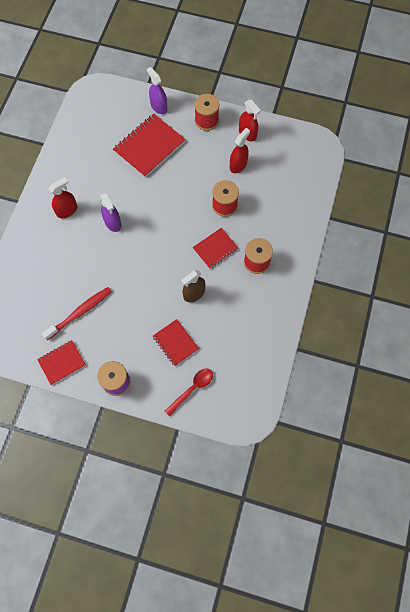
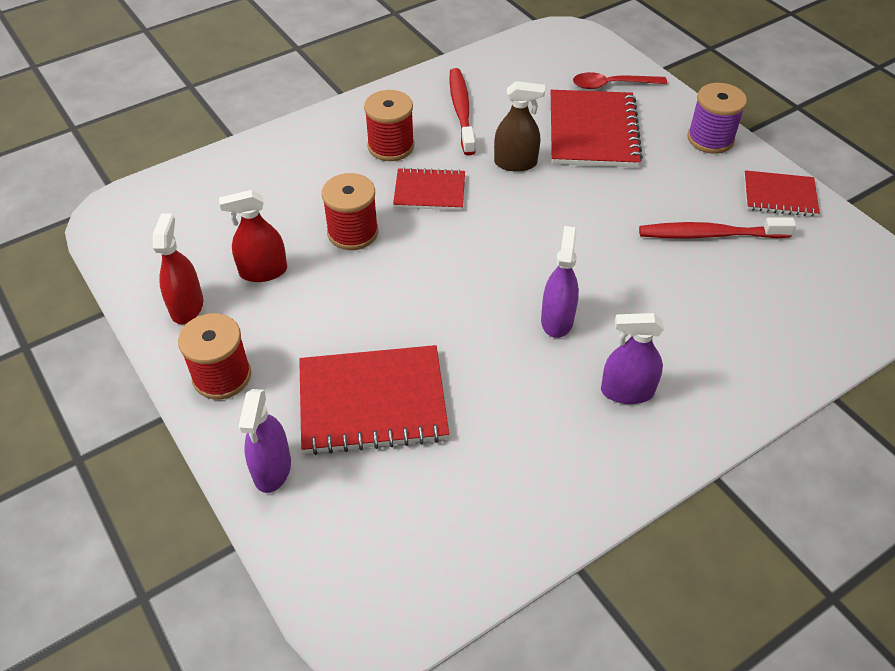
camera: 140 degrees left, 20 degrees down
(67, 210) = (627, 391): red spray bottle -> purple spray bottle
(175, 343) = (592, 132): red notebook -> red notebook, size x1.69
(248, 309) = (461, 111): none -> red toothbrush

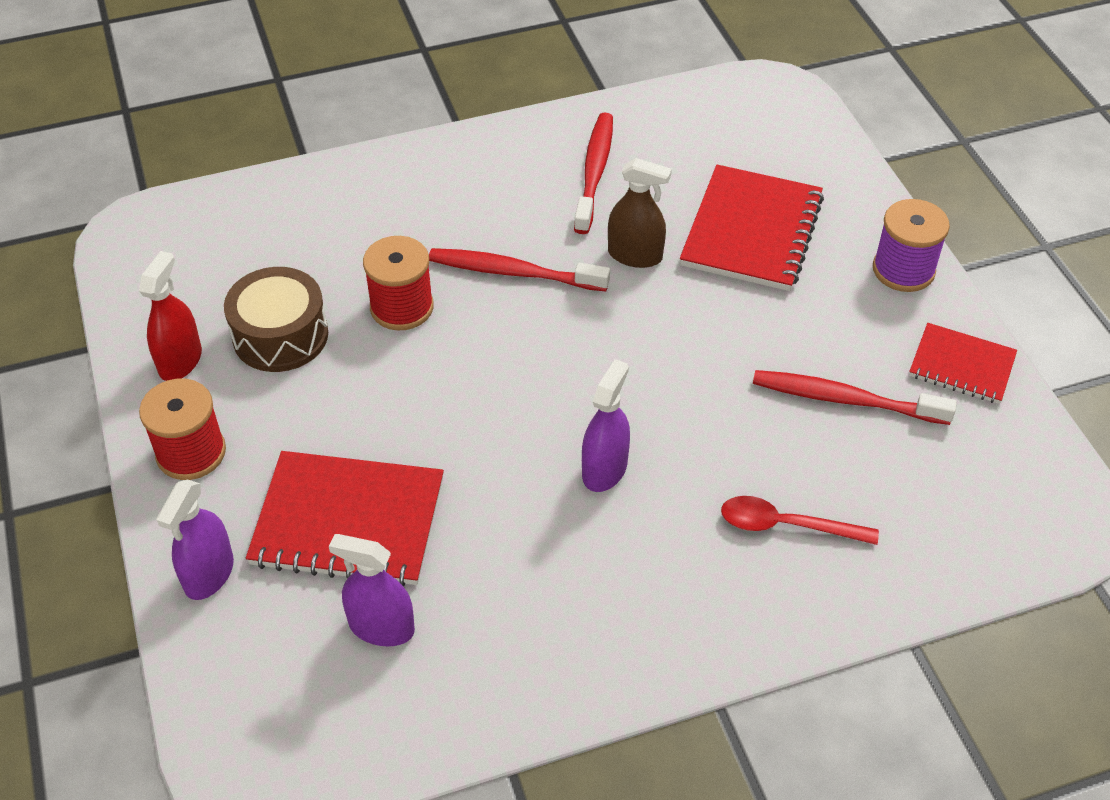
camera: 15 degrees right, 0 degrees up
(263, 271) = (280, 335): red spray bottle -> brown drum
(391, 146) = (488, 204): red spool -> none
(429, 191) = (513, 272): red notebook -> red toothbrush
(612, 85) = (804, 171): red spoon -> red spoon (786, 525)
(627, 391) = (653, 577): purple spray bottle -> purple spray bottle (381, 627)

